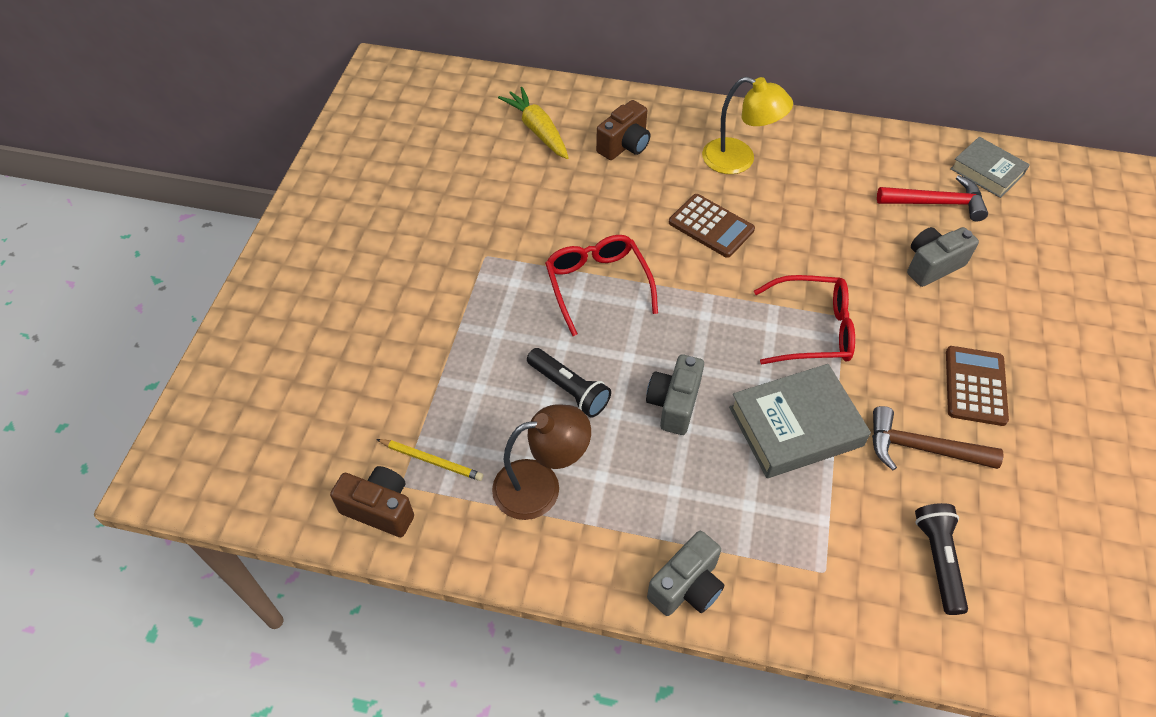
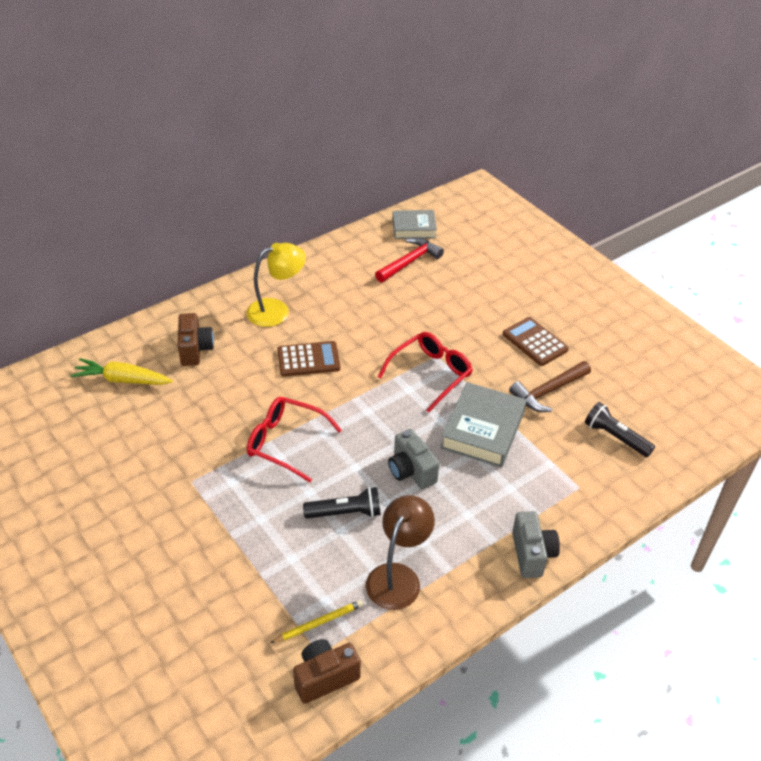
camera: 50 degrees left, 10 degrees down
(932, 265) = (446, 296): grey camera -> none

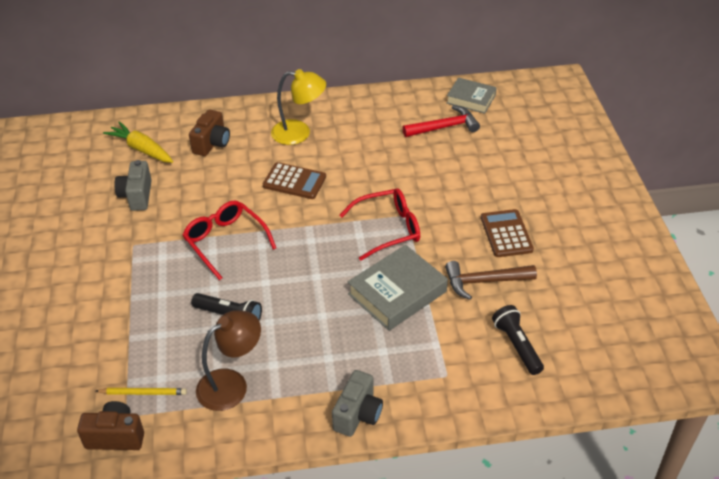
camera: 30 degrees right, 0 degrees up
(411, 471) = (308, 303): grey camera -> grey camera (137, 196)

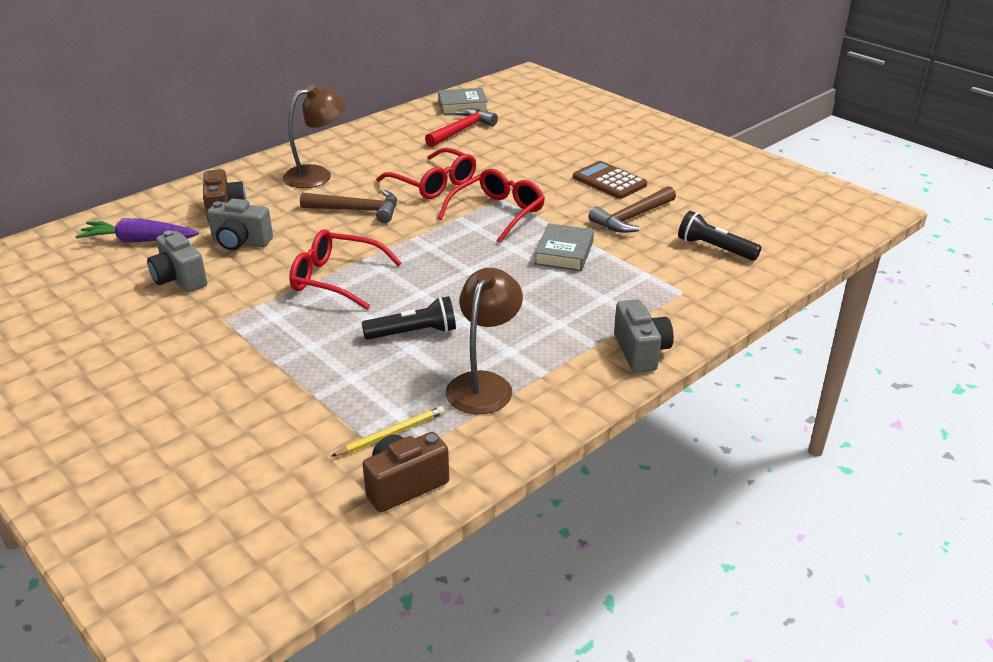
camera: 35 degrees left, 10 degrees down
(141, 149) = (139, 241): yellow carrot -> purple carrot
(197, 179) = (241, 242): none -> grey camera
(294, 181) = (357, 210): brown calculator -> brown hammer
(299, 133) = (317, 175): yellow lamp -> brown lamp
(371, 178) = (434, 184): none -> red glasses
(397, 293) = (564, 253): grey book -> grey book, size x0.65

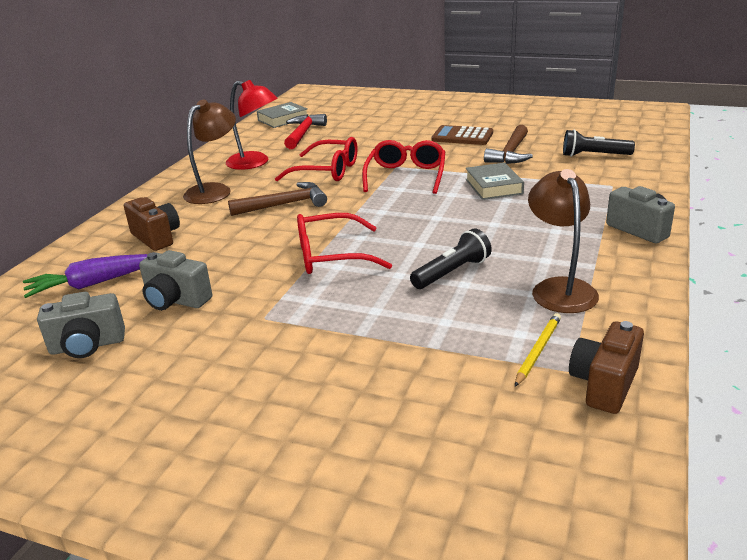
camera: 25 degrees left, 5 degrees down
(241, 242) = (203, 256): grey camera -> grey camera (87, 346)
(382, 153) = (255, 163): none -> red lamp

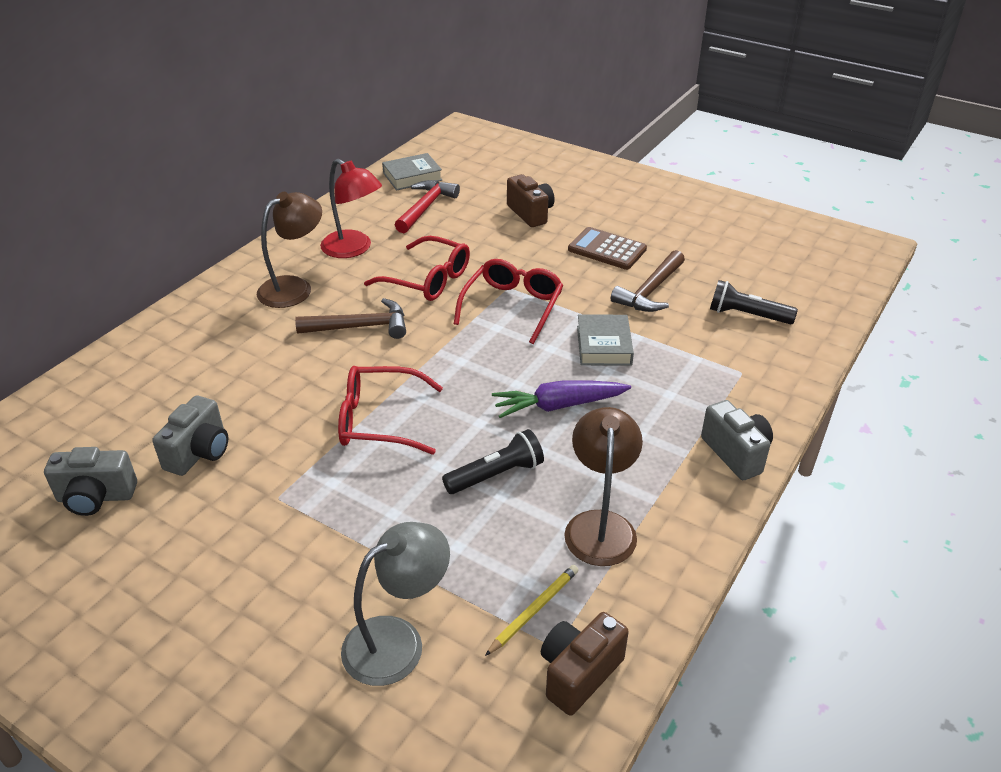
camera: 10 degrees right, 10 degrees up
(93, 284) = (126, 409): purple carrot -> purple carrot (559, 406)
(156, 237) = (210, 351): brown camera -> brown camera (530, 213)
(176, 301) = (199, 452): grey camera -> grey camera turned 105 degrees counterclockwise
(427, 393) = (398, 641): none -> grey lamp

